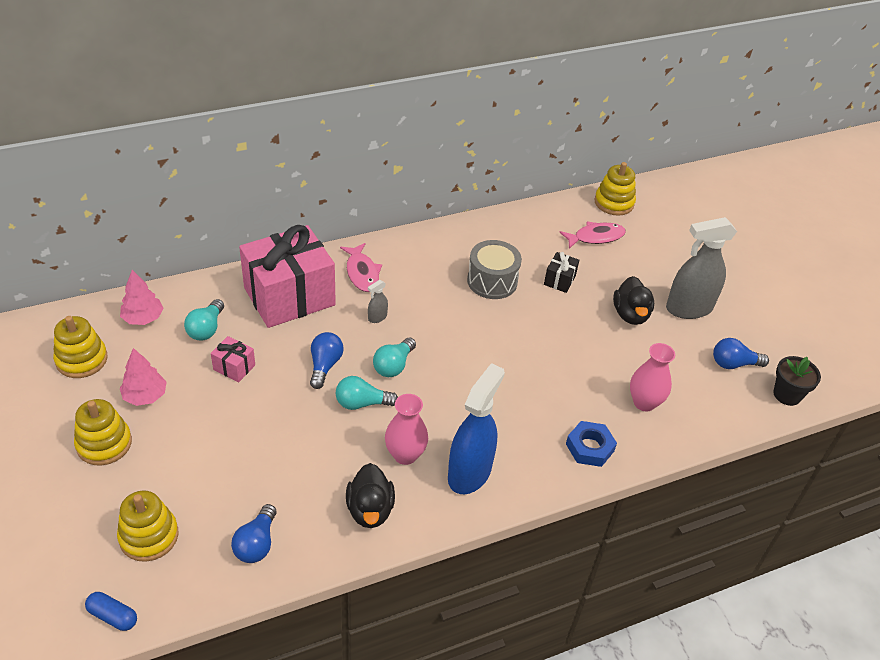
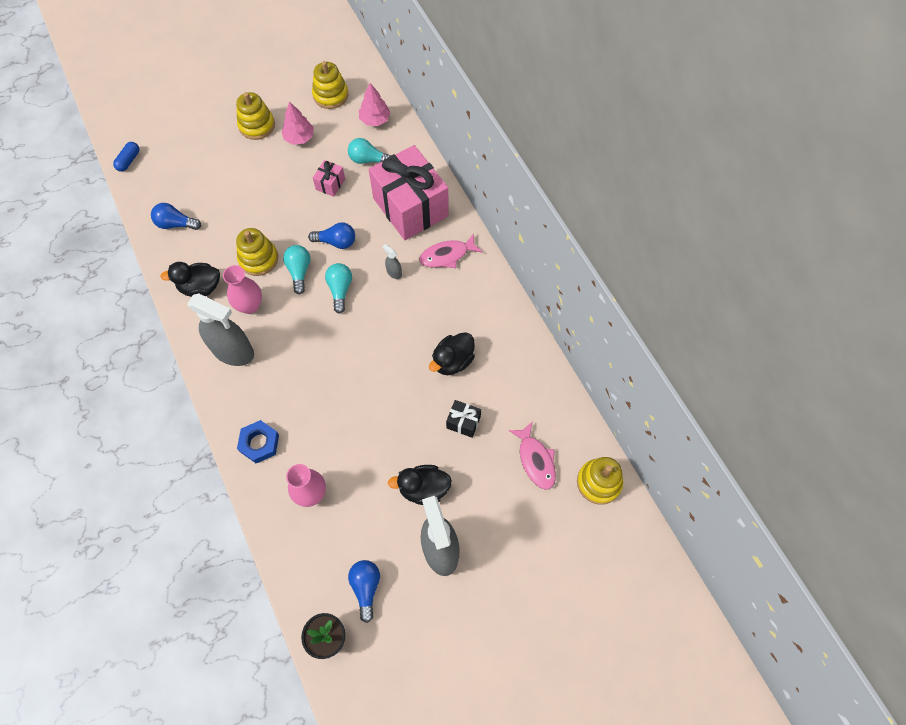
camera: 90 degrees right, 20 degrees up
(149, 536) = (184, 165): yellow stacking toy -> yellow stacking toy (258, 259)
(393, 365) = (340, 290): turquoise light bulb -> turquoise light bulb turned 60 degrees clockwise
(469, 473) = (233, 351): blue spray bottle -> grey spray bottle
(492, 281) = (452, 361): grey drum -> black duck

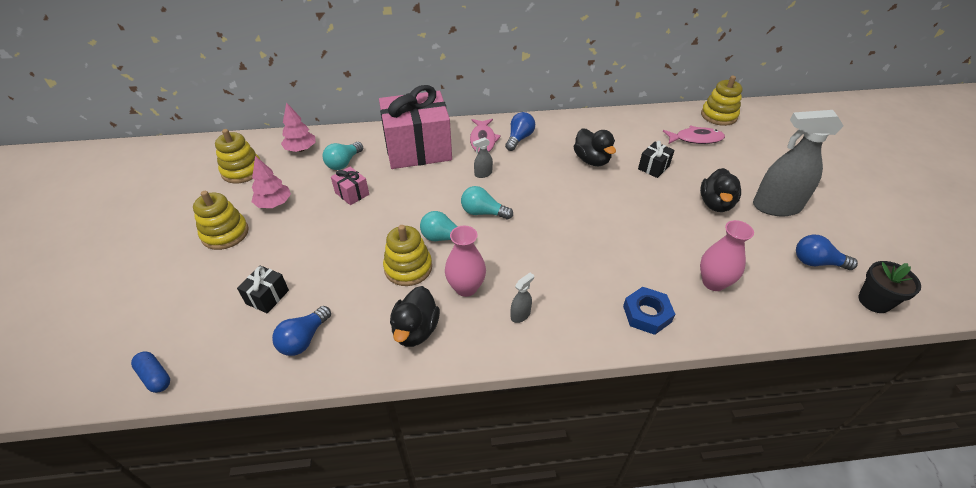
camera: 70 degrees left, 20 degrees down
(205, 184) = (267, 297): none -> black gift
(233, 351) = (520, 315): grey spray bottle -> grey spray bottle, size x0.42
(336, 242) = (425, 203): blue light bulb -> blue light bulb (519, 138)

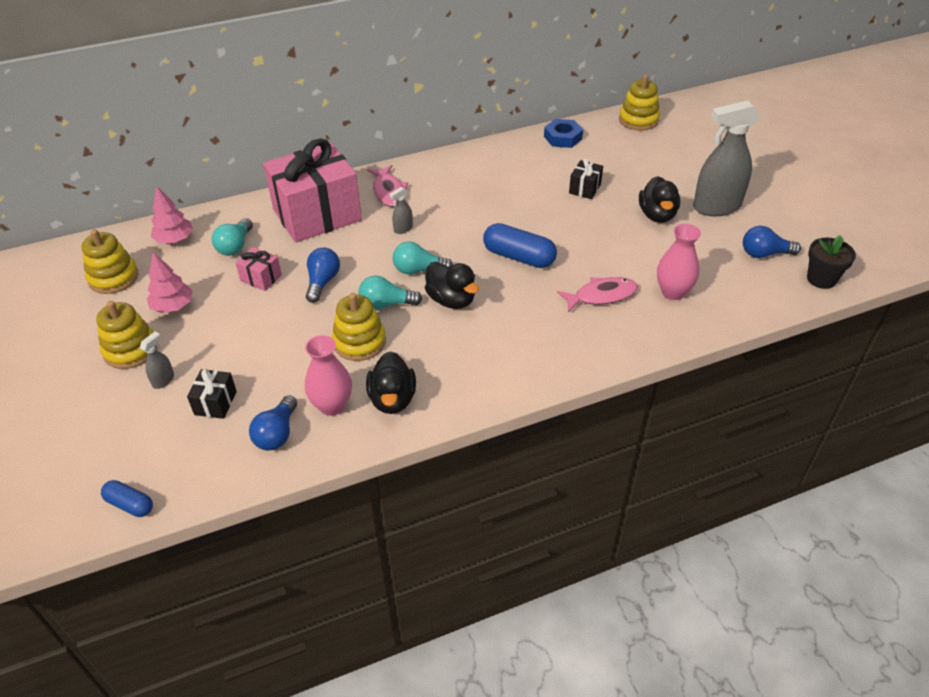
camera: 15 degrees left, 0 degrees up
(466, 287) = (429, 348): pink vase -> pink vase (332, 405)
(519, 138) = (429, 182): blue light bulb -> blue light bulb (322, 282)
(520, 315) = (494, 362): grey spray bottle -> grey spray bottle (163, 380)
(575, 218) = (519, 257): none -> blue capsule
(591, 160) = (517, 192): black duck -> black duck (451, 300)
(647, 314) = (617, 334): blue nut -> blue nut (563, 137)
(695, 139) = (620, 150): pink fish -> pink fish (601, 296)

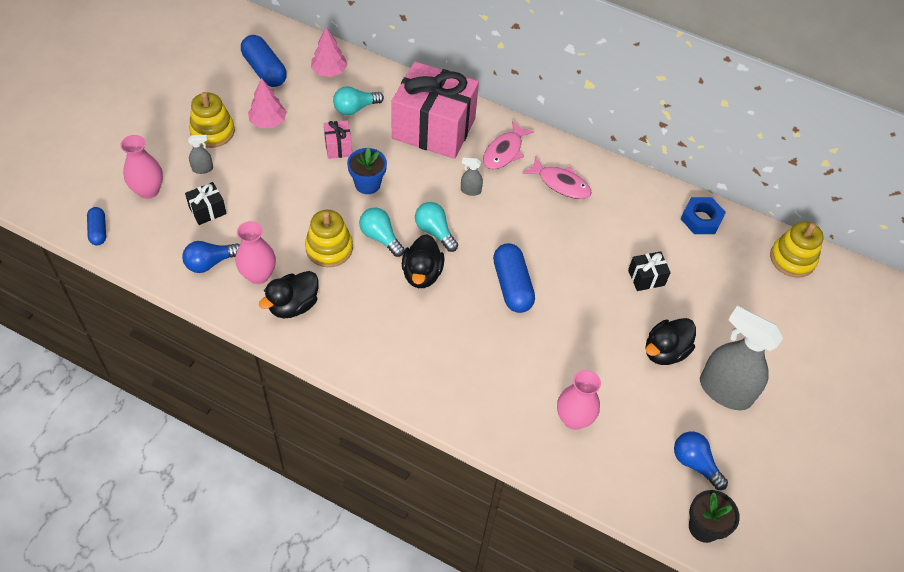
camera: 45 degrees right, 10 degrees up
(113, 278) = (264, 70): yellow stacking toy -> blue capsule
(134, 435) = (148, 190): none -> pink vase
(322, 282) = (367, 184): blue light bulb -> blue flower pot
(601, 296) = (520, 370): pink fish -> pink fish (561, 184)

